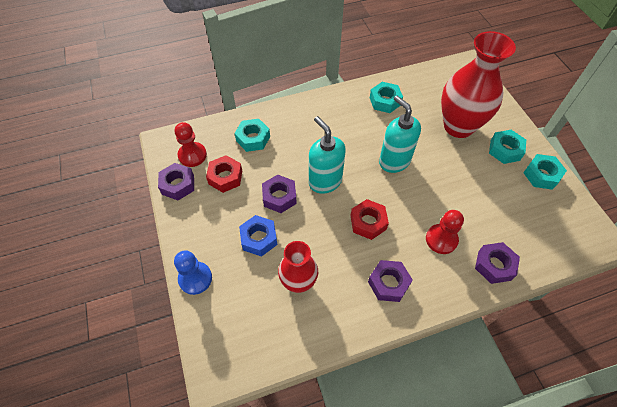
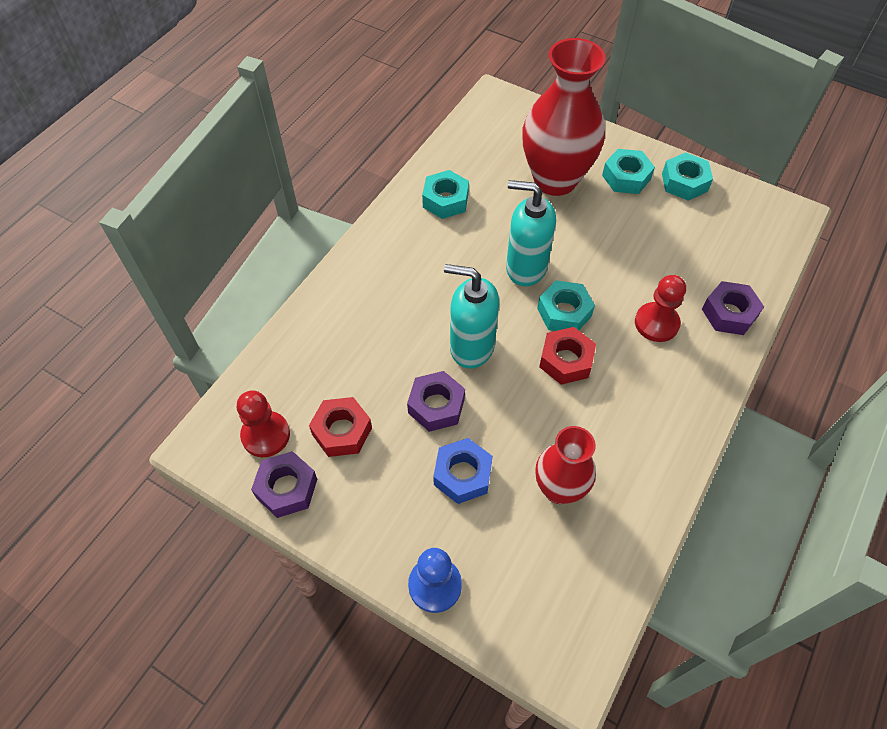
camera: 40 degrees left, 0 degrees up
(253, 139) = (327, 356): turquoise nut -> turquoise nut (564, 312)
(388, 283) = (651, 412): purple nut -> none

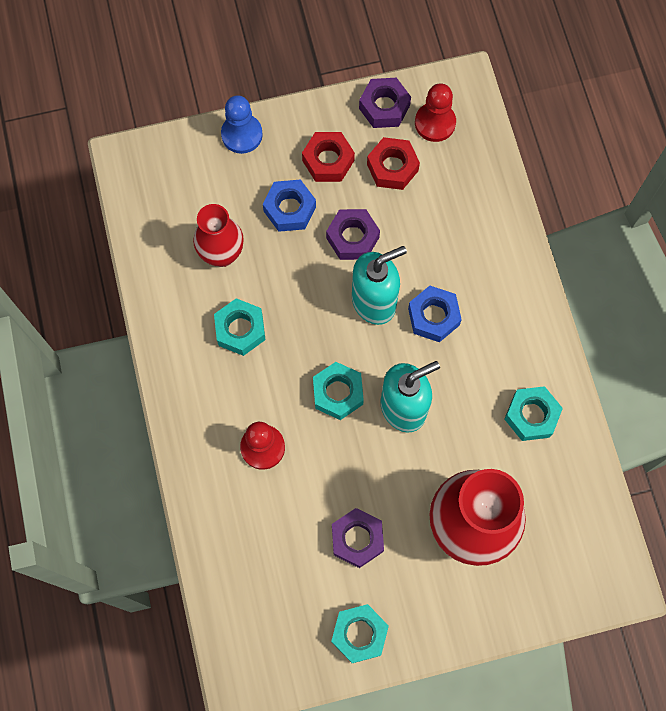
camera: 135 degrees right, 15 degrees up
(439, 302) = (433, 316): none -> blue nut
(566, 360) = (300, 352): red nut -> red nut (328, 161)
(626, 177) = (413, 590): turquoise nut -> turquoise nut (240, 330)
(729, 313) = (216, 510): purple nut -> purple nut (357, 539)

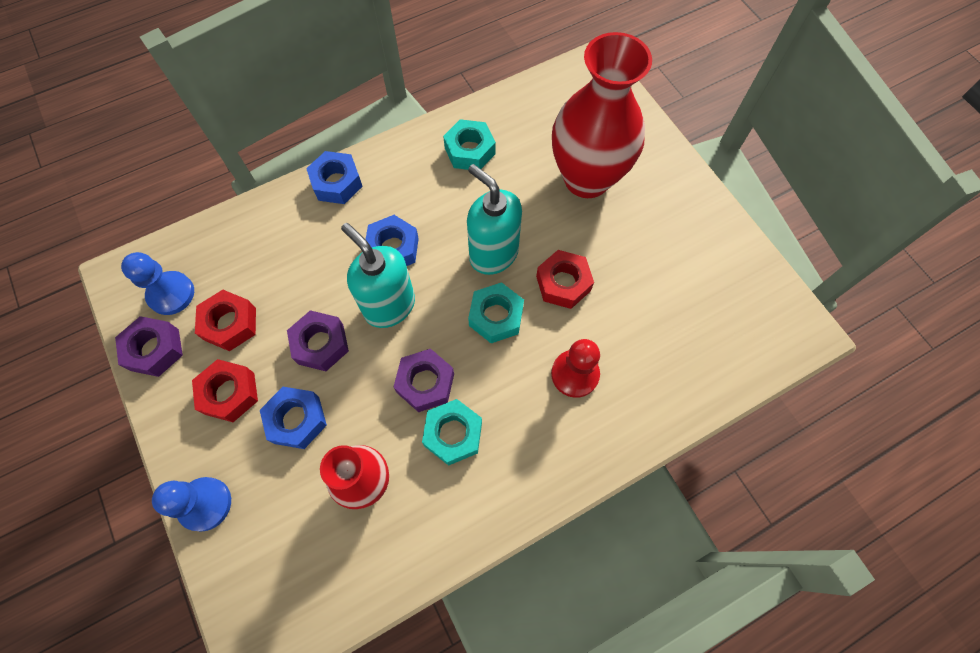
camera: 105 degrees left, 5 degrees down
(355, 465) = (563, 283): none -> red nut
(357, 539) = (632, 264): purple nut -> purple nut (425, 383)
(359, 634) = (715, 243): turquoise nut -> none
(435, 123) = (171, 294): red pawn -> blue pawn
(521, 278) = (337, 183): none -> blue nut

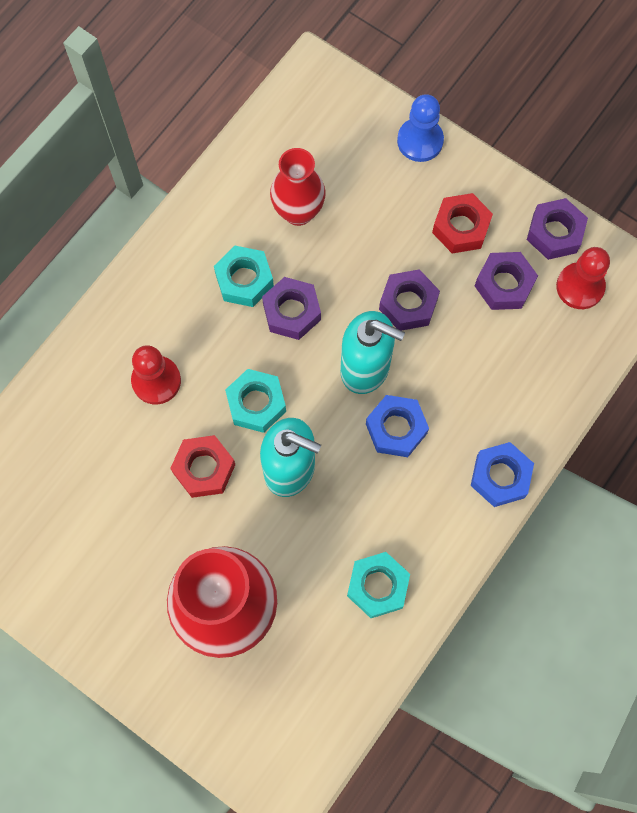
camera: 155 degrees right, 5 degrees up
(171, 294) = (580, 287): blue pawn -> red pawn
(230, 324) = (504, 284): red nut -> purple nut
(297, 420) = (387, 232): blue nut -> none

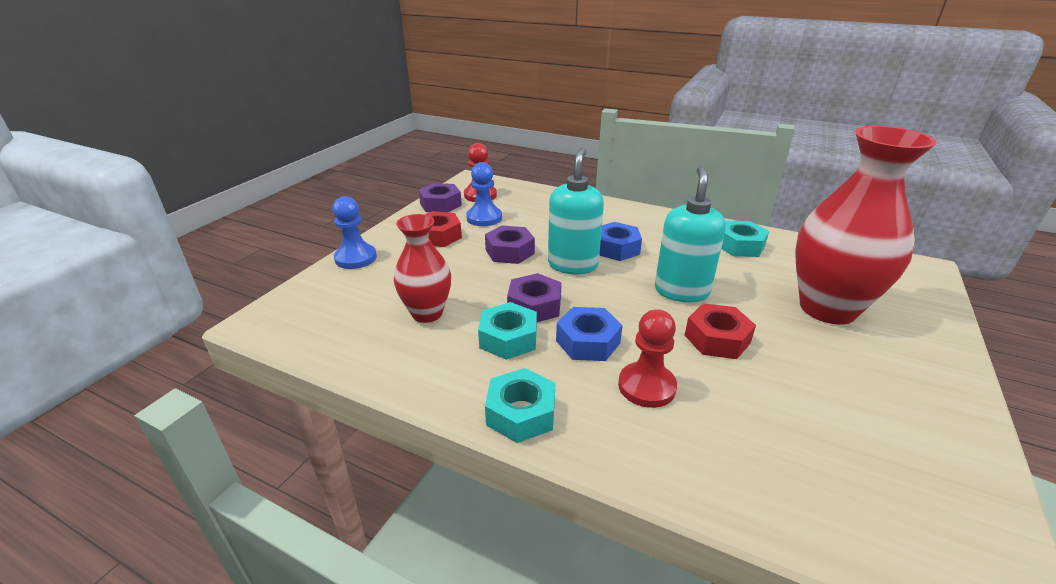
camera: 100 degrees left, 40 degrees down
(256, 403) = (633, 316): turquoise nut -> turquoise nut (521, 413)
(500, 477) = (627, 211): blue nut -> blue nut (588, 342)
(504, 284) = (484, 218): purple nut -> blue pawn

